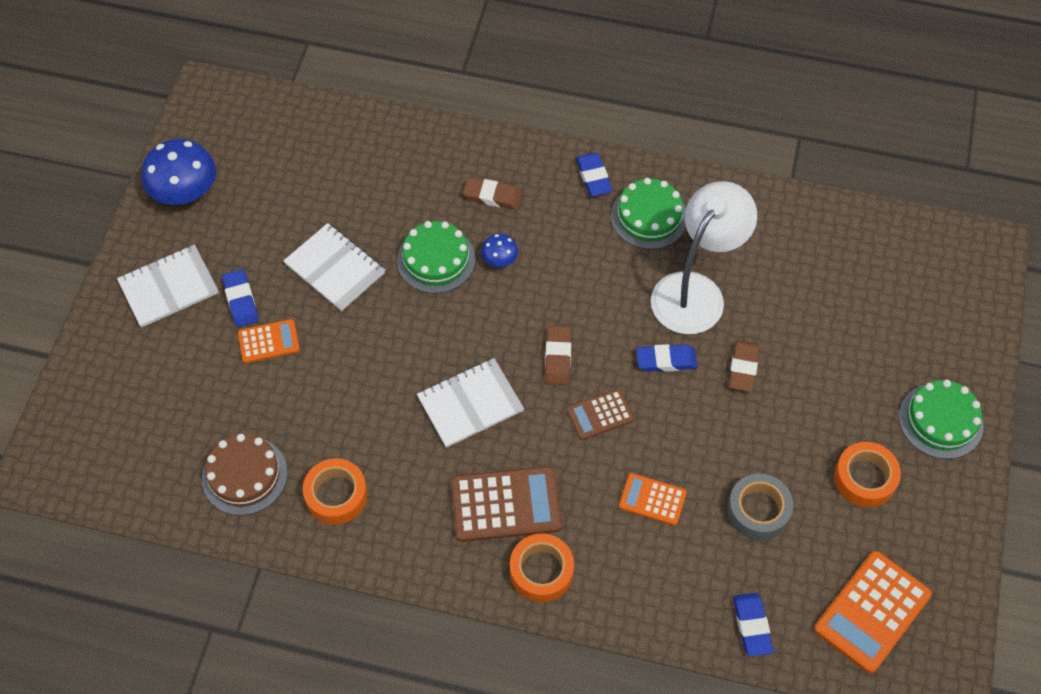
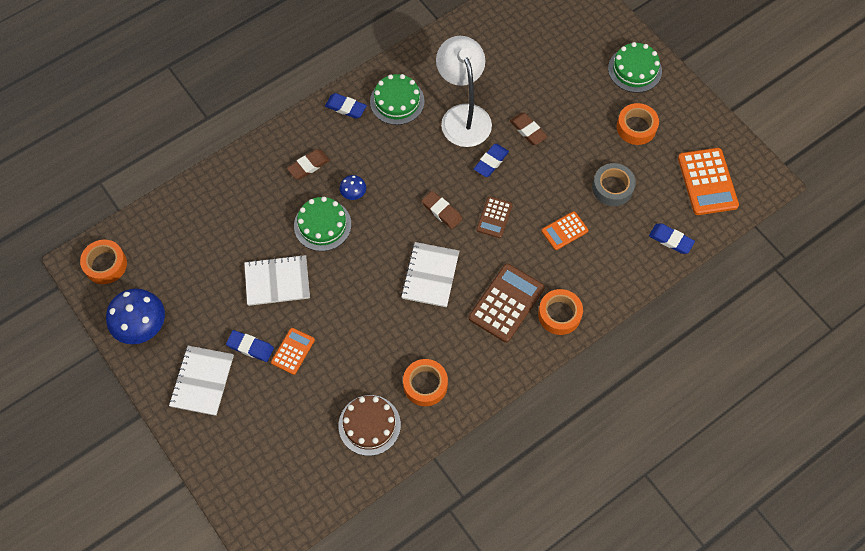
camera: 50 degrees left, 5 degrees up
(224, 114) = (105, 264): none -> orange tape

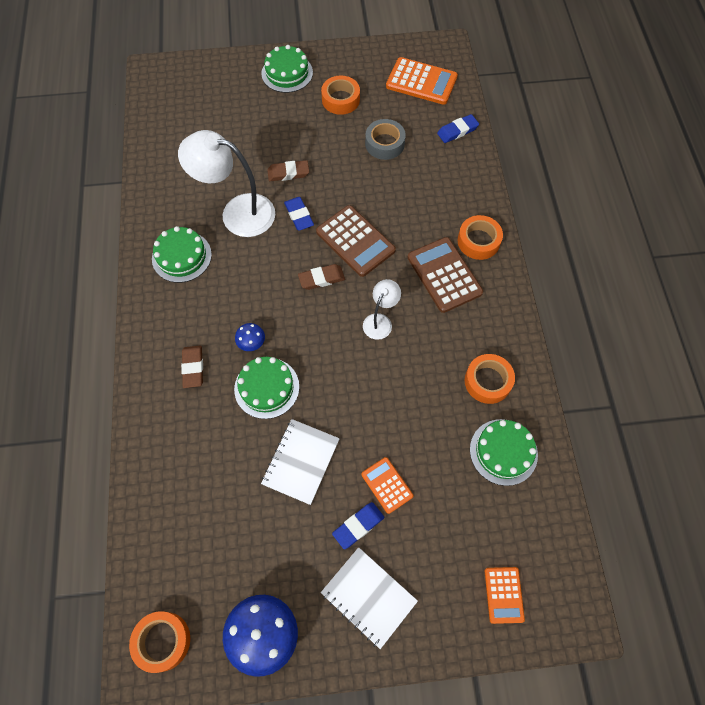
camera: 60 degrees left, 0 degrees up
(345, 107) = (154, 303): blue eraser -> none
(369, 425) = (503, 452): brown cake -> green cake
(430, 275) = (380, 321): white notebook -> white lamp
(494, 217) = (355, 241): brown calculator -> brown calculator, size x1.73
(564, 231) = (402, 197): orange calculator -> orange calculator (503, 595)

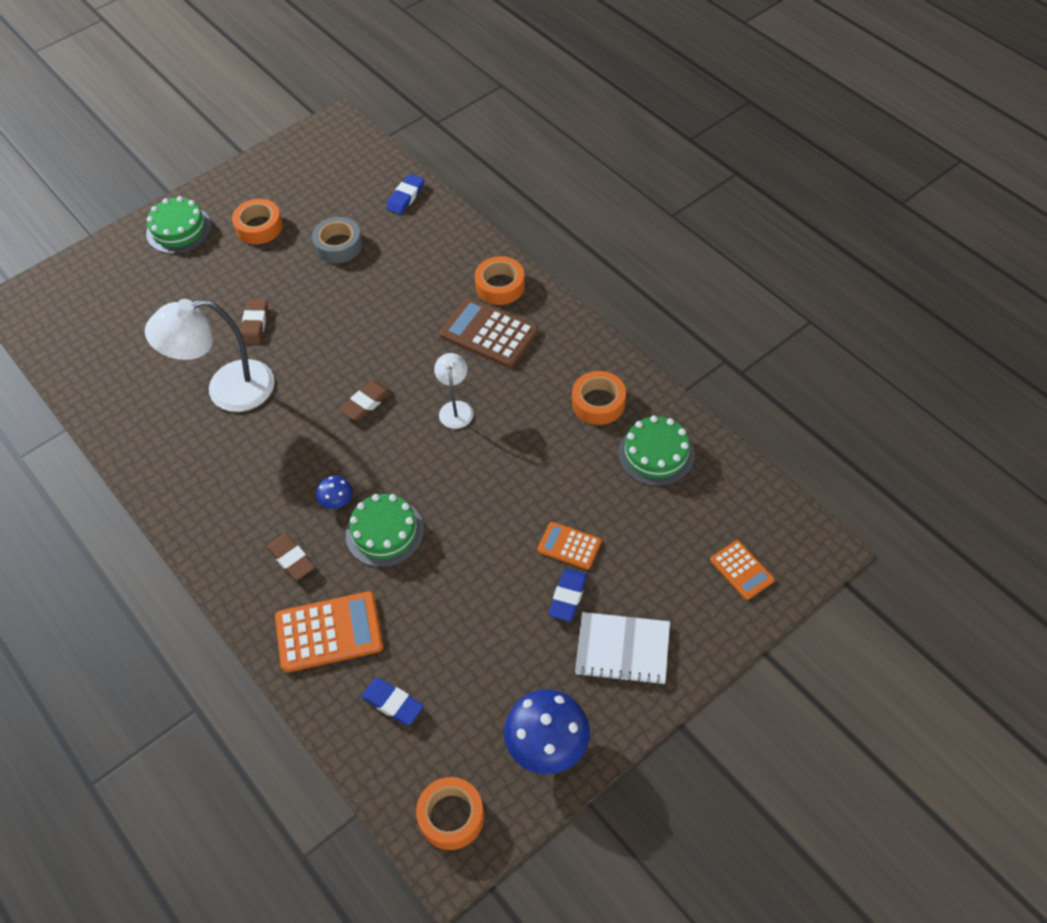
camera: 30 degrees left, 10 degrees down
(181, 256) = (196, 464): green cake -> none
(288, 173) = (255, 324): brown eraser -> brown eraser turned 45 degrees counterclockwise
(299, 215) = (297, 358): blue eraser -> blue eraser (393, 703)
(301, 462) = (470, 576): white notebook -> none
(355, 241) = (375, 350): brown calculator -> none
(421, 82) = (334, 169): orange calculator -> orange calculator (329, 632)

